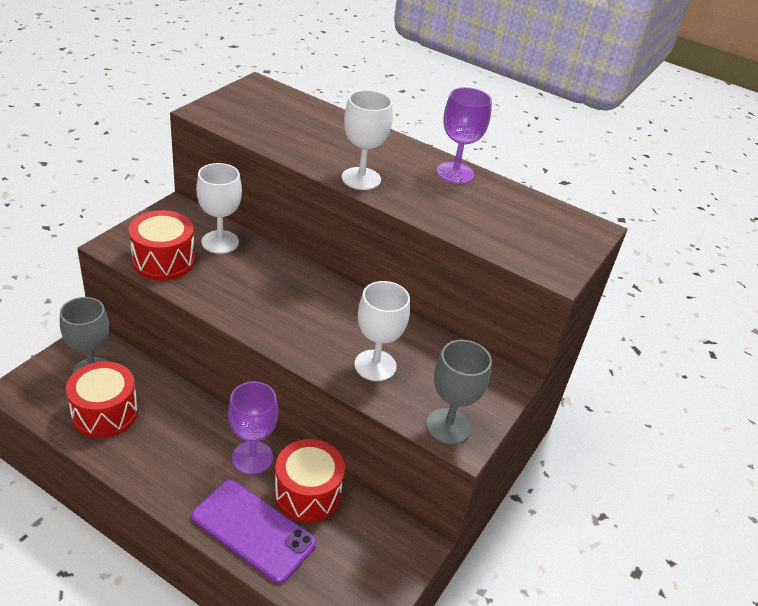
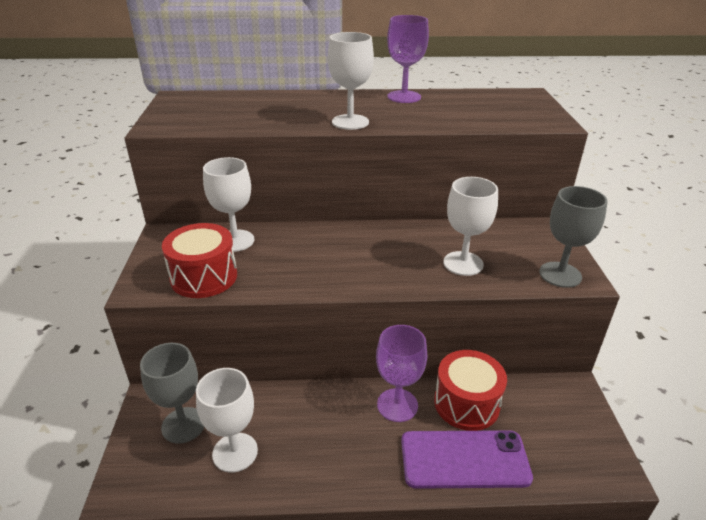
camera: 30 degrees left, 5 degrees down
(105, 413) = (235, 452): red drum -> white goblet

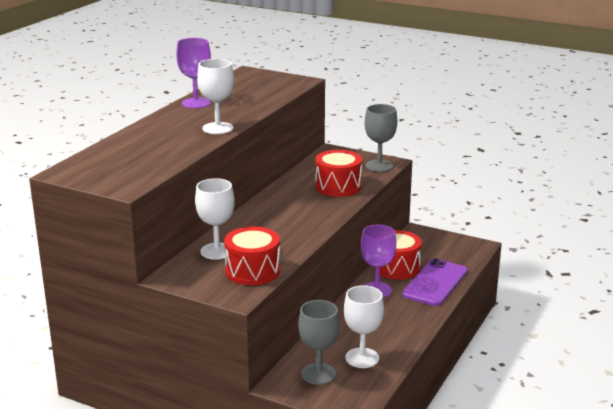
camera: 60 degrees left, 10 degrees down
(463, 263) = (338, 186): white goblet -> red drum

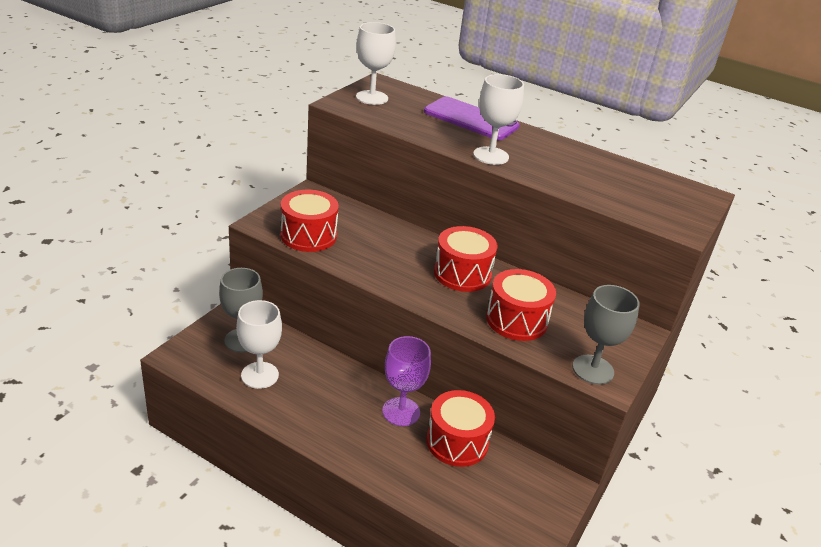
camera: 90 degrees right, 10 degrees up
(196, 103) = (572, 151): purple goblet -> none
(217, 251) = (356, 220): white goblet -> white goblet (372, 98)
(287, 205) = (462, 274): none -> red drum
(435, 283) = (413, 473): purple phone -> purple phone (471, 119)

